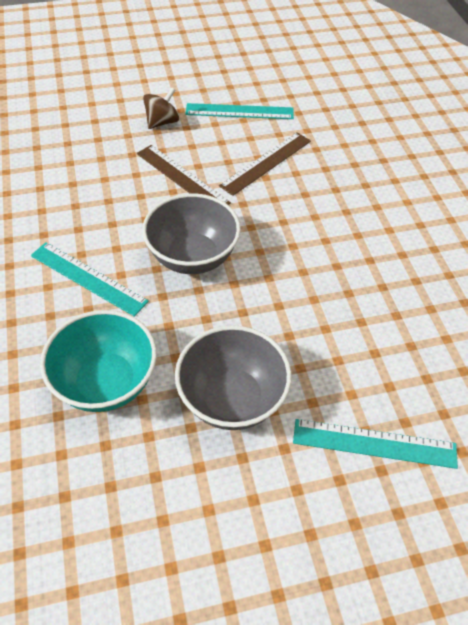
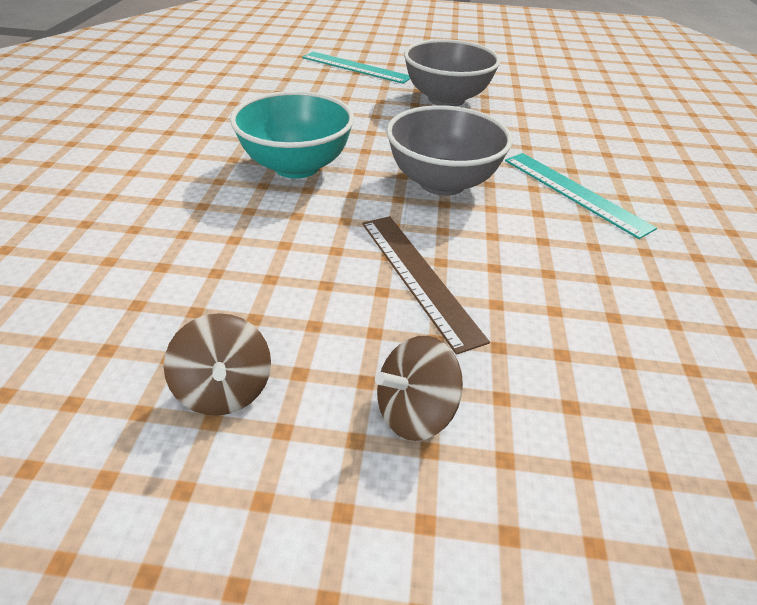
camera: 160 degrees left, 10 degrees down
(106, 382) = (552, 125): turquoise bowl -> turquoise bowl (296, 166)
(239, 111) = (225, 389): turquoise ruler -> brown spinning top
(266, 163) = (265, 264): brown ruler -> none

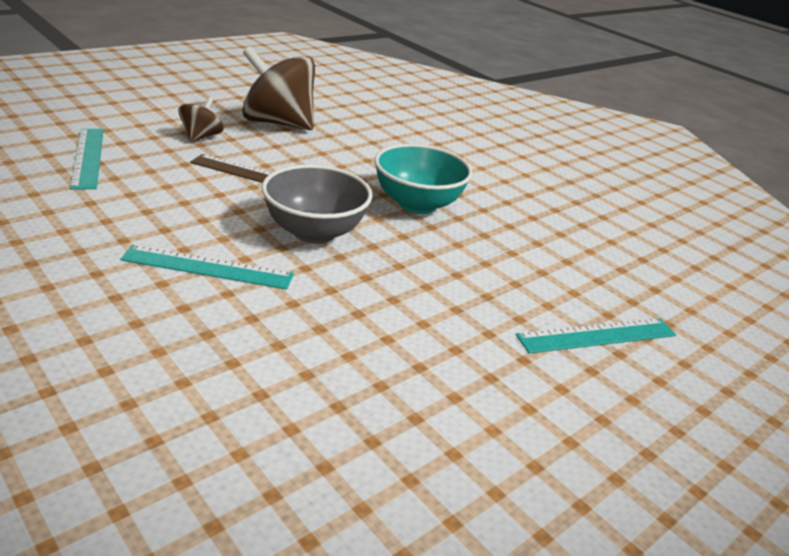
camera: 130 degrees right, 10 degrees down
(225, 389) = (278, 123): brown spinning top -> brown spinning top, size x2.04
(446, 99) = (443, 333): grey bowl -> none
(660, 440) = (88, 157): none -> turquoise ruler

